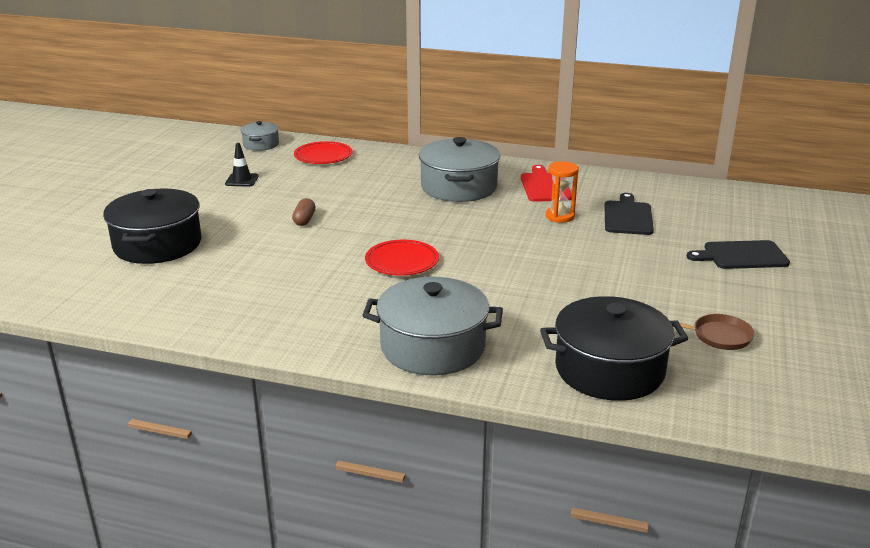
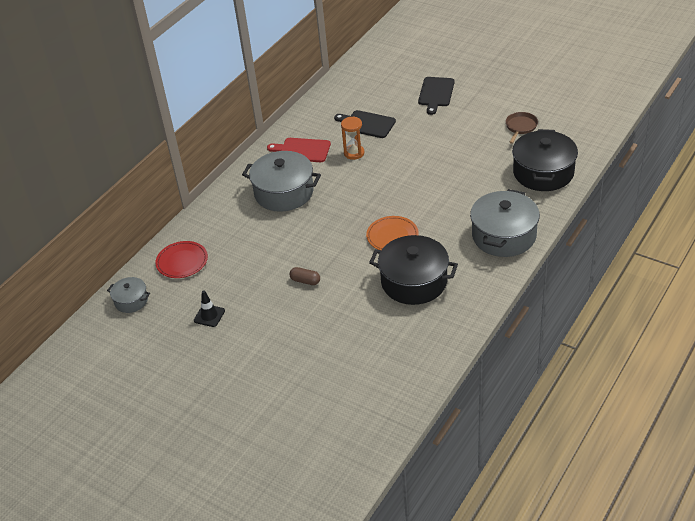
camera: 70 degrees left, 15 degrees up
(157, 244) = (315, 368): black pot -> black pot (414, 282)
(402, 261) = (392, 236): red plate -> orange plate

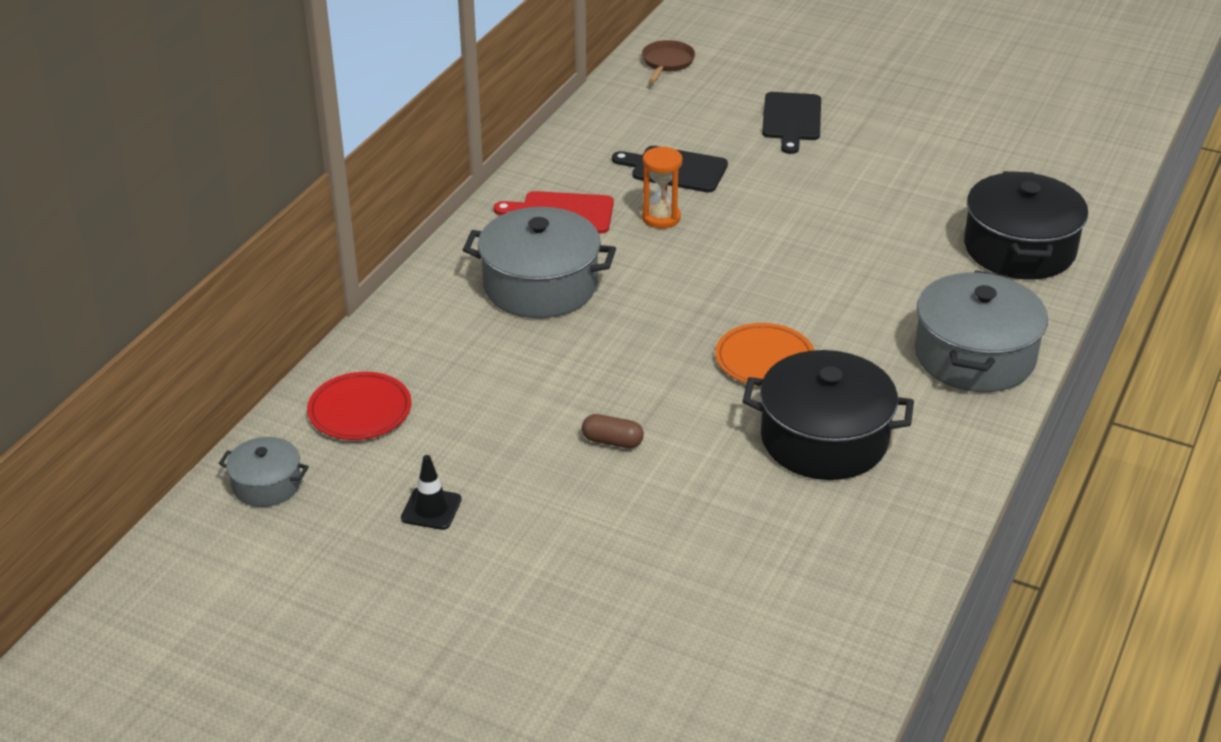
camera: 10 degrees left, 5 degrees down
(520, 127) = (958, 174): brown pan -> brown pan (667, 63)

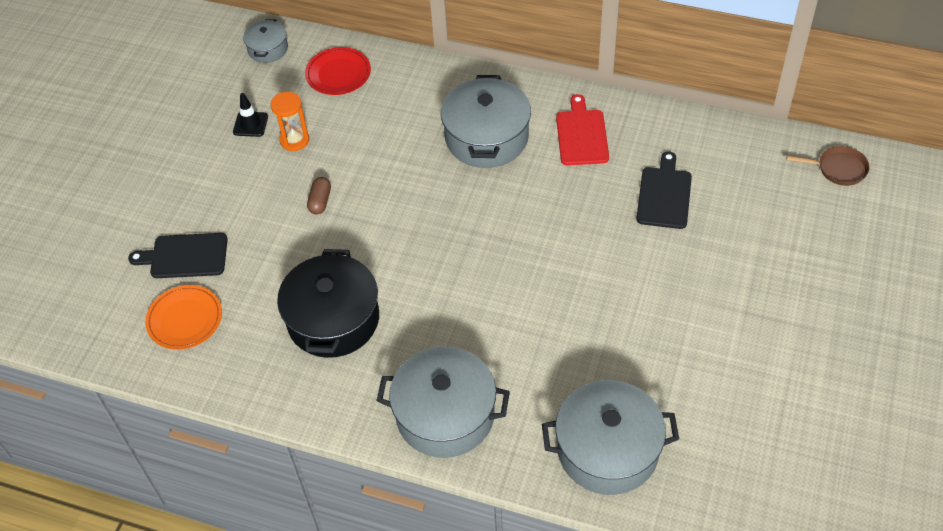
camera: 85 degrees right, 15 degrees up
(661, 218) = (591, 194): orange hourglass -> orange hourglass (294, 140)
(764, 359) = (420, 277): orange plate -> orange plate (185, 319)
(791, 119) = (772, 267): black cutting board -> black cutting board (185, 256)
(1019, 249) = (607, 450): black pot -> grey pot

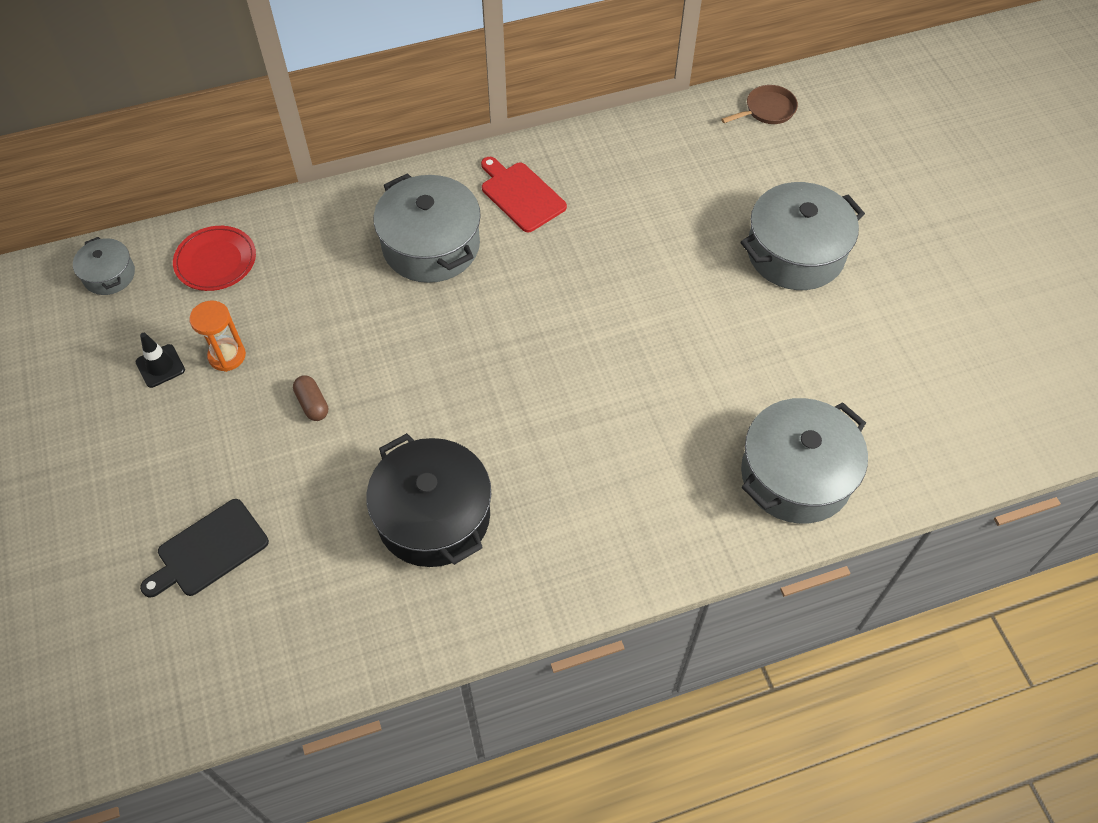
camera: 40 degrees left, 5 degrees up
(185, 319) = (269, 618): orange plate -> none
(445, 415) = (626, 539): grey pot -> grey pot (795, 253)
(664, 195) = (644, 211): black cutting board -> none

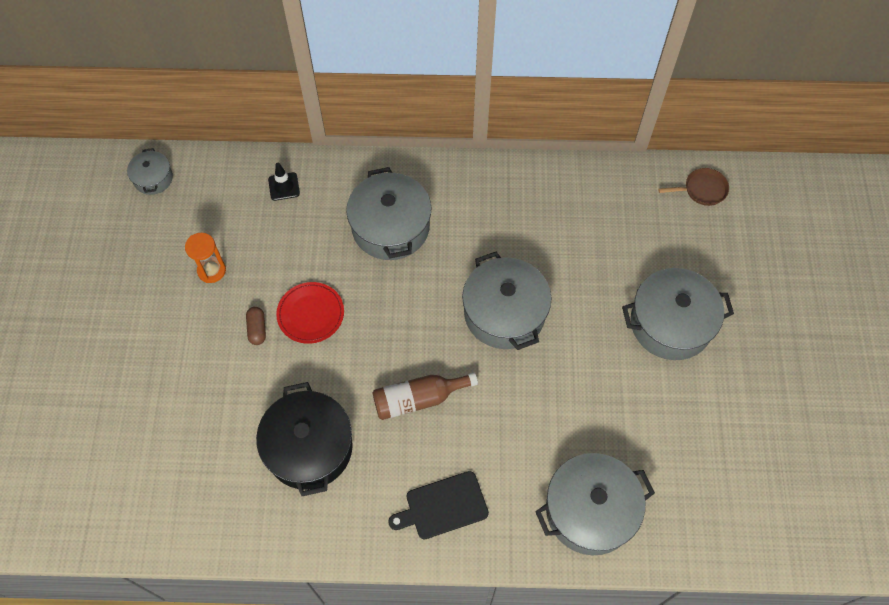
camera: 20 degrees right, 5 degrees up
(160, 366) = (163, 263): black traffic cone -> black traffic cone (284, 186)
(209, 550) = (146, 418): black cutting board -> black cutting board (443, 506)
(216, 261) = (231, 191): red plate -> red plate (311, 314)
(521, 195) = (475, 205): red cutting board -> none
(544, 420) = (418, 399): none -> brown bottle
(605, 297) = (504, 313): none -> grey pot

